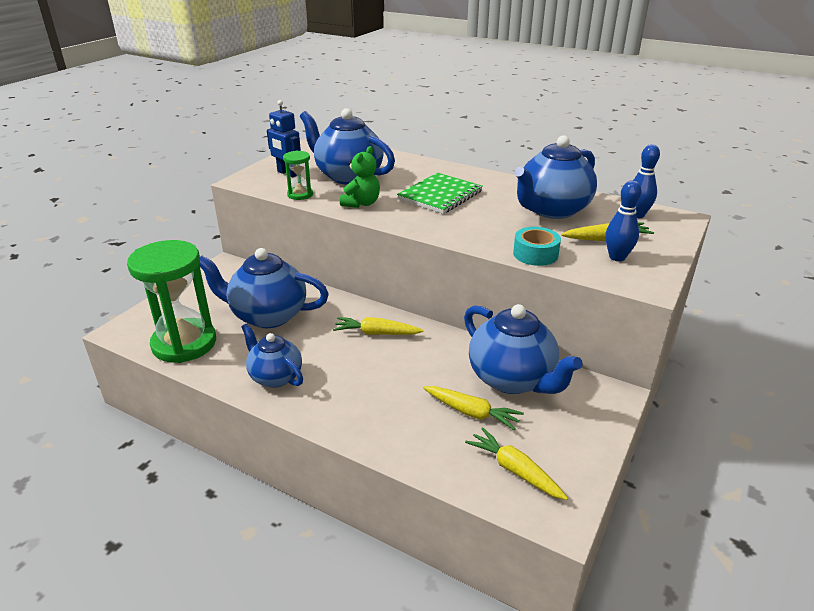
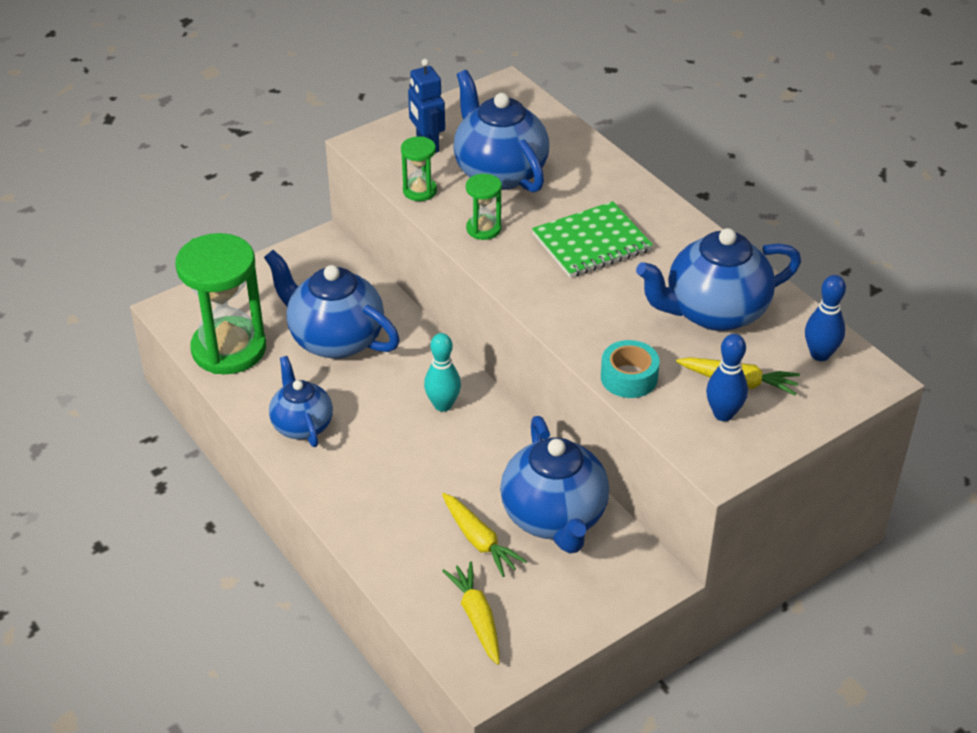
camera: 25 degrees right, 10 degrees up
(361, 203) = (483, 229): green teddy bear -> green hourglass
(377, 333) = (443, 405): yellow carrot -> turquoise bowling pin

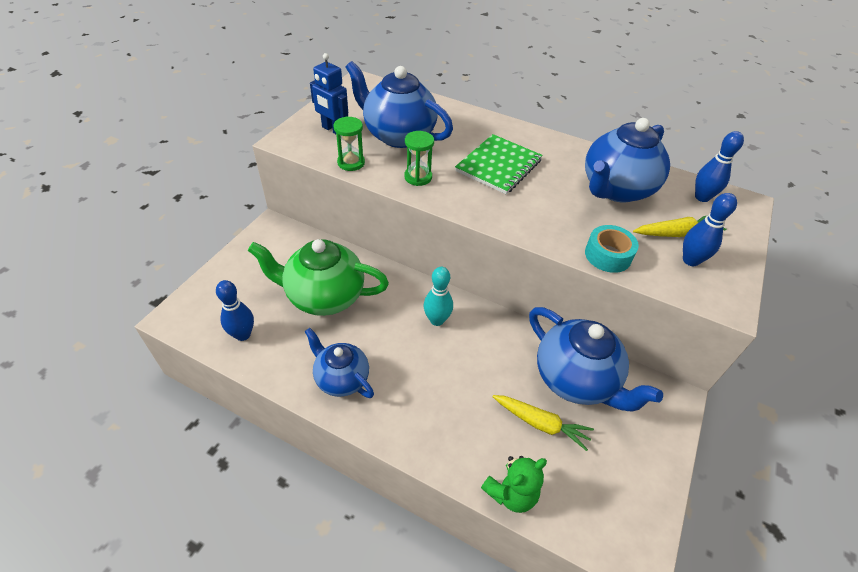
camera: 30 degrees left, 5 degrees up
(229, 349) = (243, 334): green hourglass -> blue bowling pin
(335, 339) = (324, 296): blue teapot -> green teapot
(400, 583) = (511, 493): none -> green teddy bear
(477, 618) = (589, 497): yellow carrot -> none

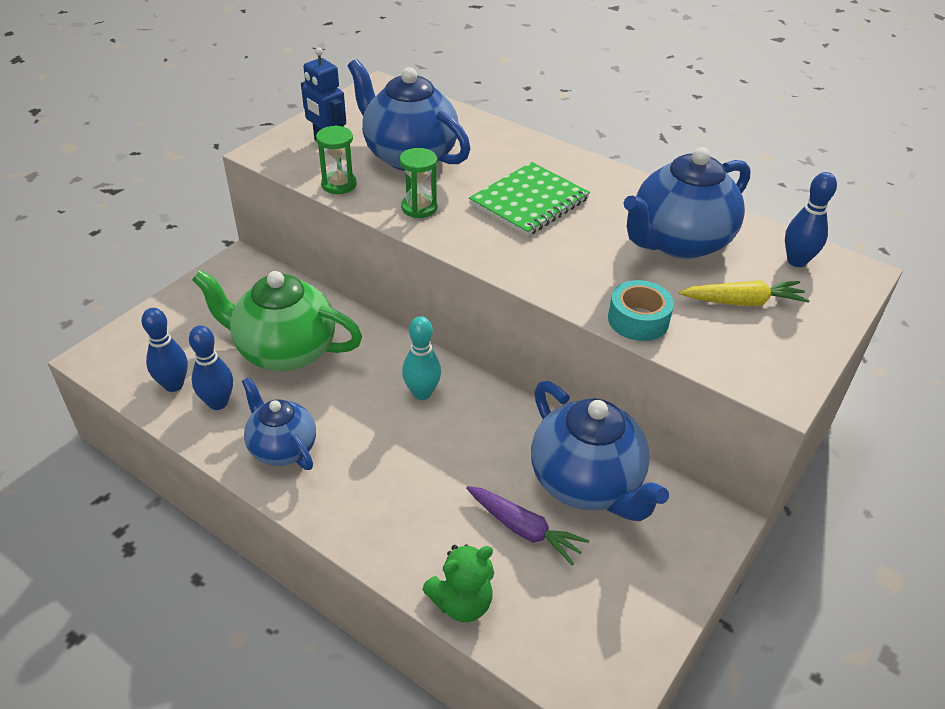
camera: 10 degrees right, 5 degrees down
(540, 423) = (524, 529): yellow carrot -> purple carrot
(690, 260) = (749, 336): blue bowling pin -> blue bowling pin (218, 403)

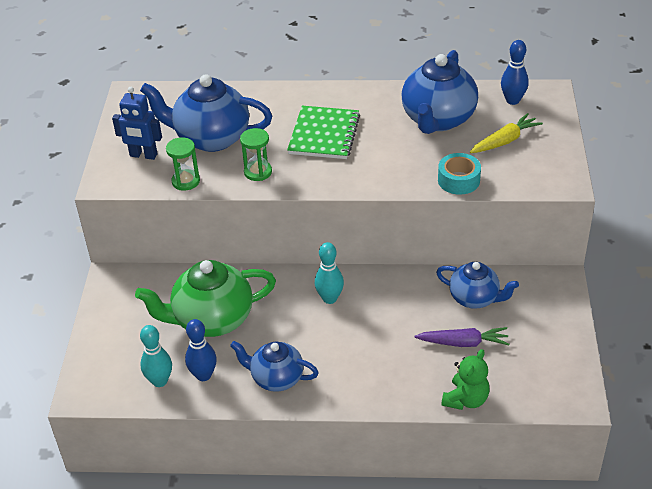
camera: 30 degrees left, 0 degrees up
(173, 385) = (160, 381): blue bowling pin -> turquoise bowling pin
(587, 483) = (475, 298): blue teapot -> blue teapot, size x0.62

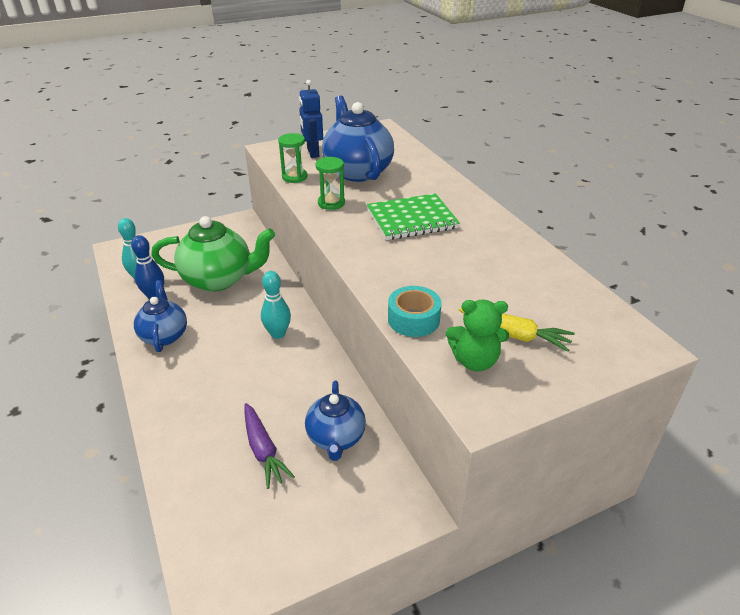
camera: 60 degrees right, 5 degrees down
(212, 320) = (219, 279): green teapot -> green teapot turned 135 degrees clockwise
(438, 119) = (502, 276): blue teapot -> none
(466, 399) = (178, 480): green teddy bear -> green teddy bear (474, 361)
(512, 100) = (595, 320): blue bowling pin -> none

